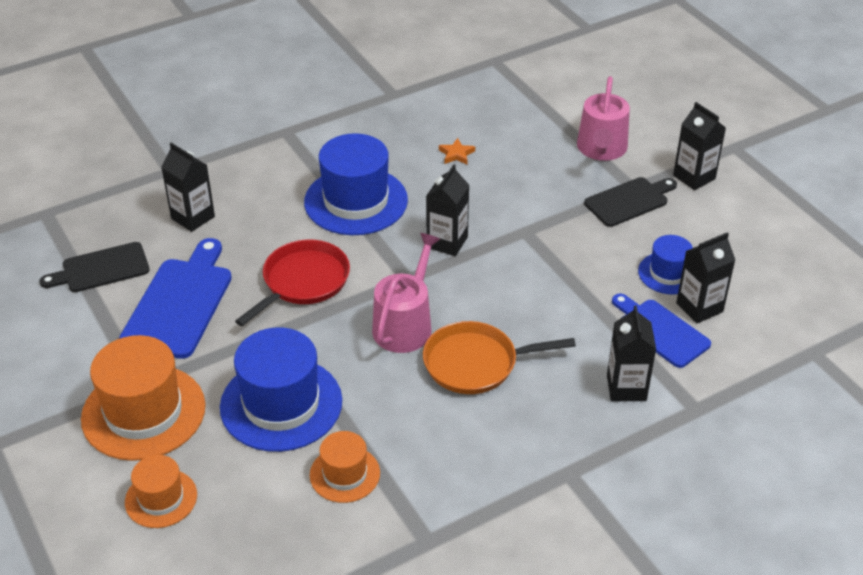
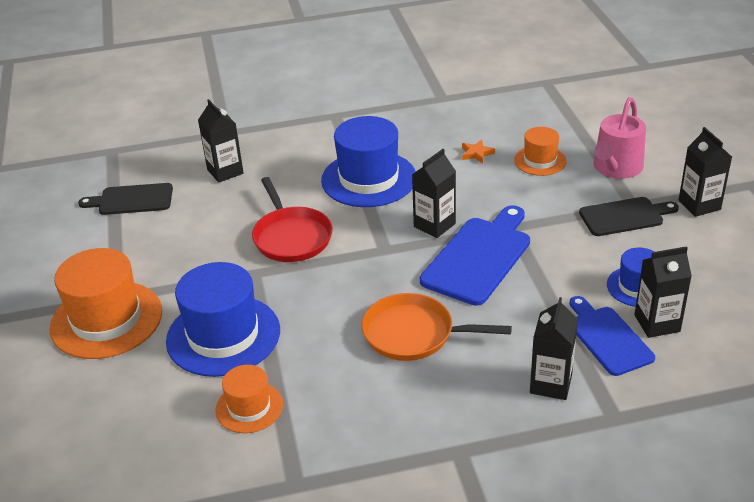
camera: 20 degrees right, 5 degrees down
(161, 498) = (84, 394): orange hat -> orange hat (540, 161)
(180, 303) = (181, 237): blue cutting board -> blue cutting board (479, 257)
(303, 281) = (291, 237): red pan -> red pan turned 105 degrees clockwise
(405, 325) = (364, 288): pink watering can -> none

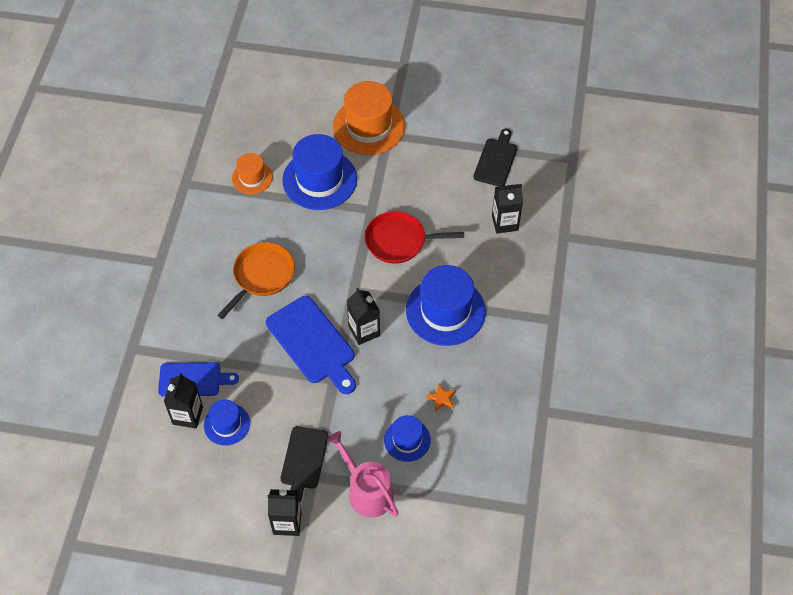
camera: 110 degrees right, 20 degrees up
(540, 161) = (407, 440): orange hat -> blue hat
(551, 384) = (177, 329): black carton -> none

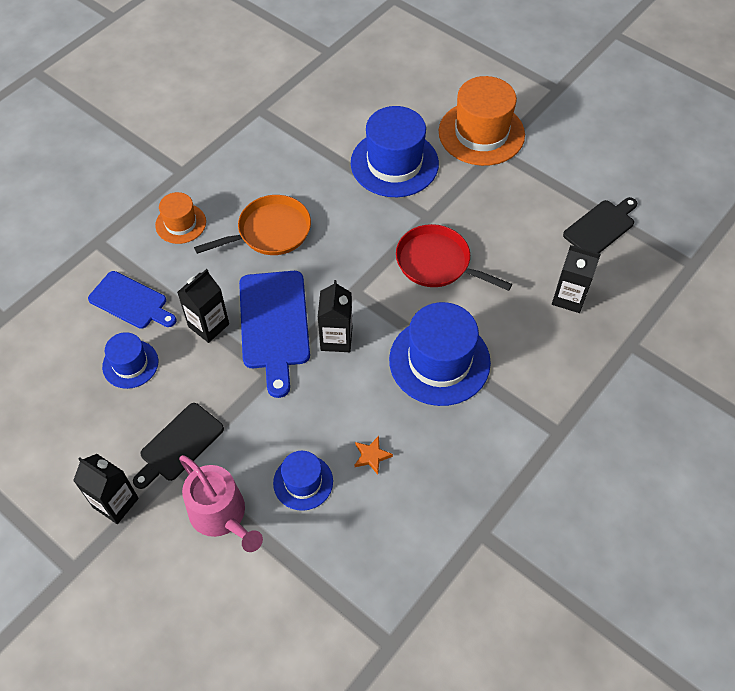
camera: 30 degrees right, 0 degrees up
(187, 415) = (100, 335): black carton -> black carton (208, 325)
(252, 177) = (327, 132): orange hat -> orange hat (180, 223)
(367, 491) = (221, 515): pink watering can -> pink watering can turned 150 degrees clockwise

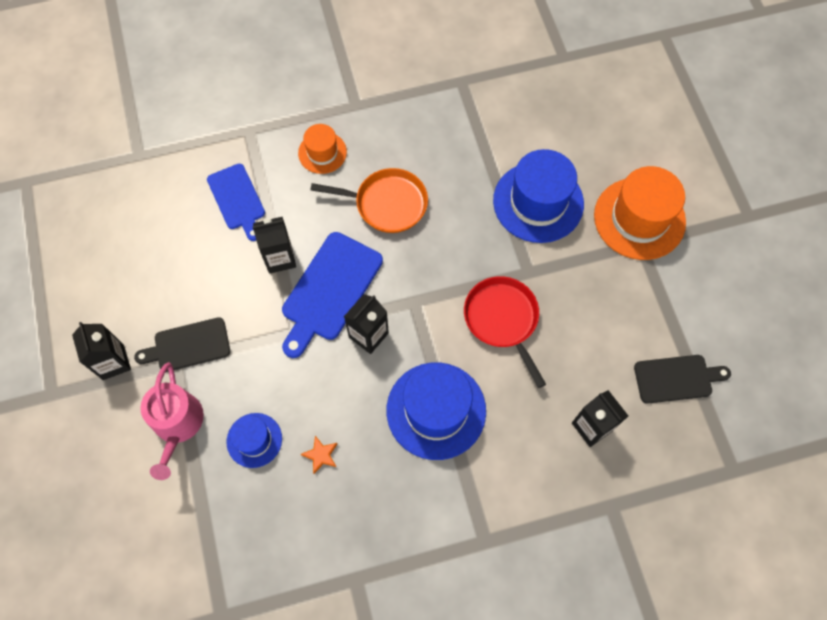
camera: 35 degrees right, 10 degrees up
(130, 364) = (200, 254): blue hat -> none

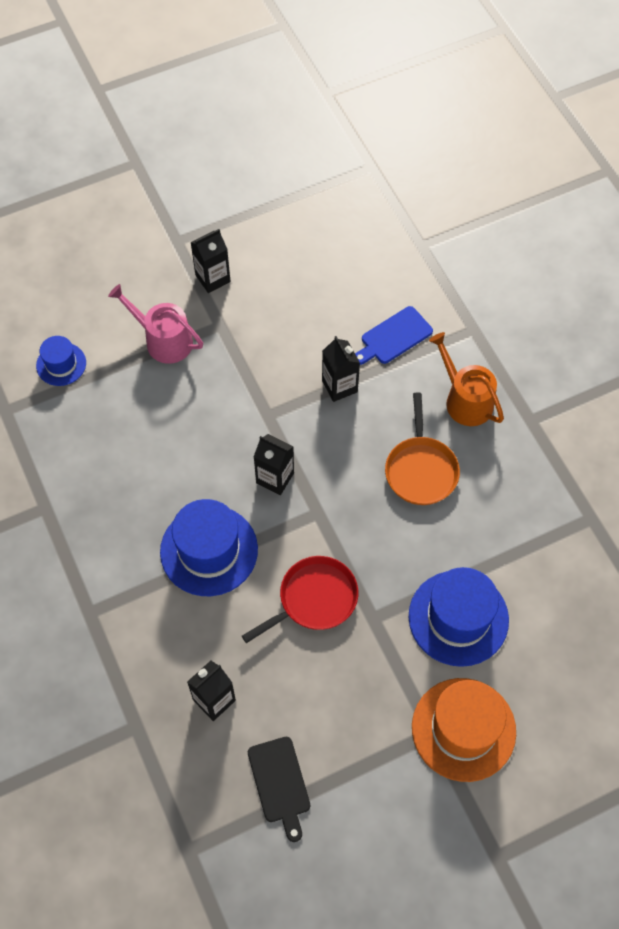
camera: 80 degrees right, 5 degrees down
(177, 425) = (163, 340): pink watering can -> pink watering can turned 45 degrees clockwise
(188, 345) = (238, 331): black cutting board -> none
(254, 440) = (158, 402): blue hat -> blue hat (61, 364)
(321, 455) = (152, 459): orange star -> none
(322, 152) = (465, 400): orange hat -> orange watering can
(329, 290) = (314, 435): blue cutting board -> none

